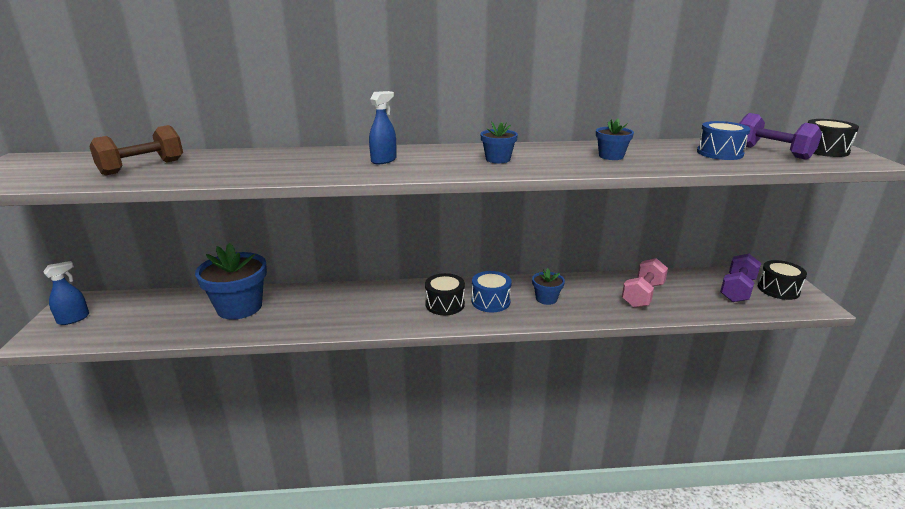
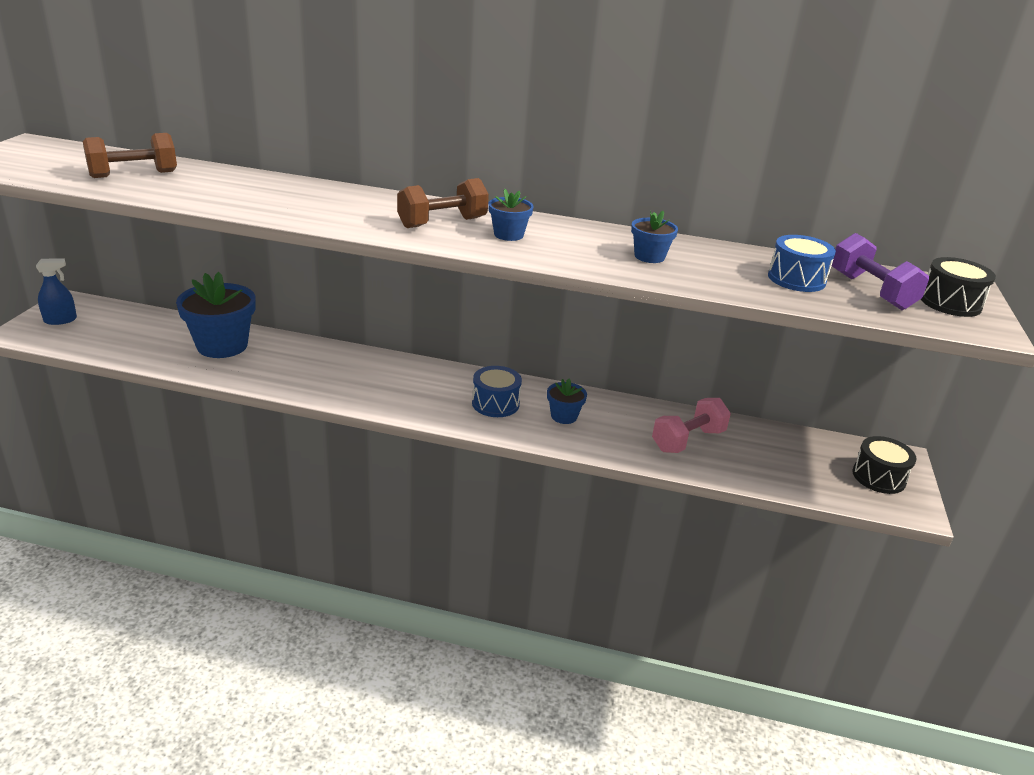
camera: 15 degrees right, 5 degrees up
(384, 160) = (380, 212): blue spray bottle -> none
(440, 160) = (442, 223): none -> brown dumbbell
(445, 304) = (441, 394): black drum -> none
(737, 290) = (820, 464): purple dumbbell -> none

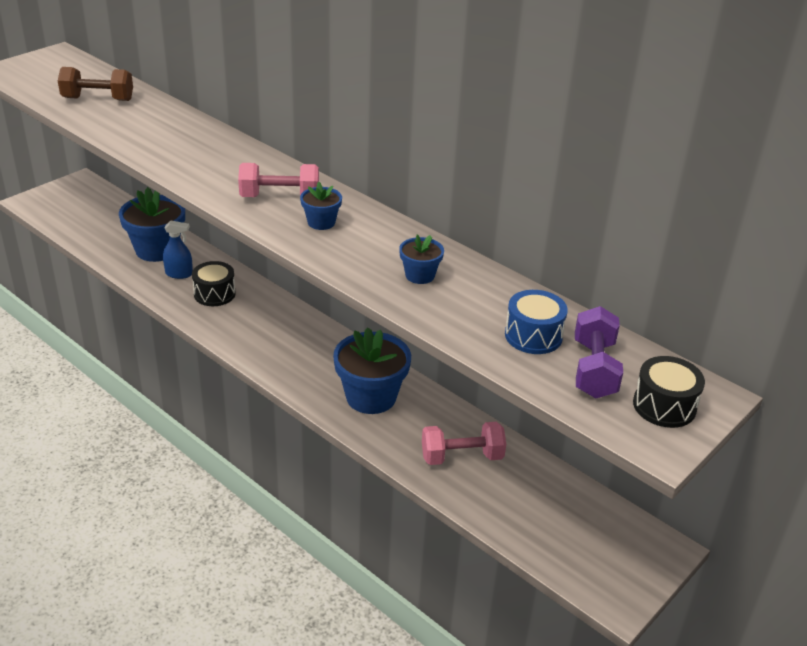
camera: 30 degrees right, 5 degrees up
(60, 320) = (64, 197): blue spray bottle -> blue spray bottle (179, 274)
(442, 223) = (280, 197): brown dumbbell -> pink dumbbell
(495, 403) = (323, 366): blue drum -> none
(564, 416) = (371, 397): blue flower pot -> blue flower pot, size x1.98
(878, 477) = (617, 559): black drum -> black drum (214, 294)

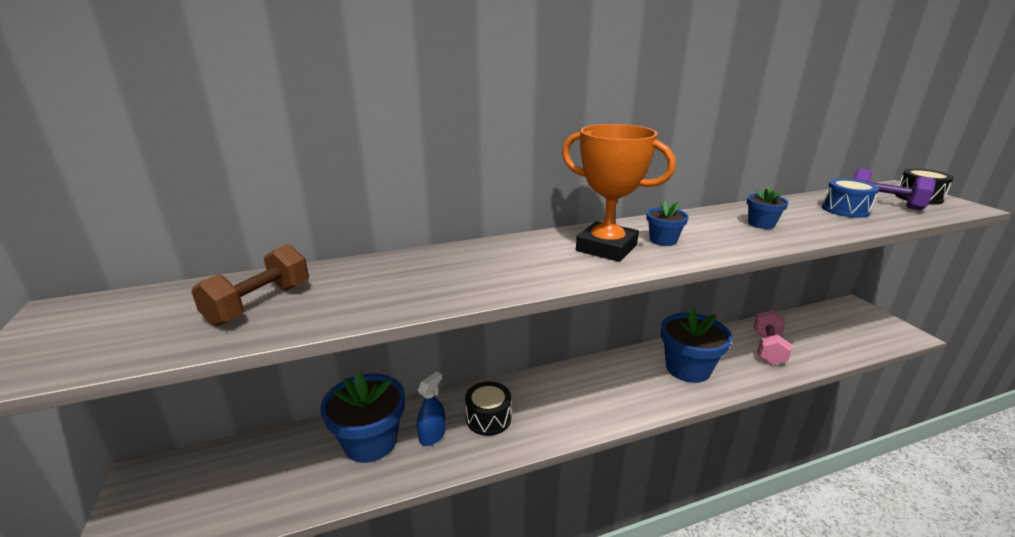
camera: 60 degrees left, 10 degrees down
(280, 197) = (606, 248): pink dumbbell -> orange trophy

